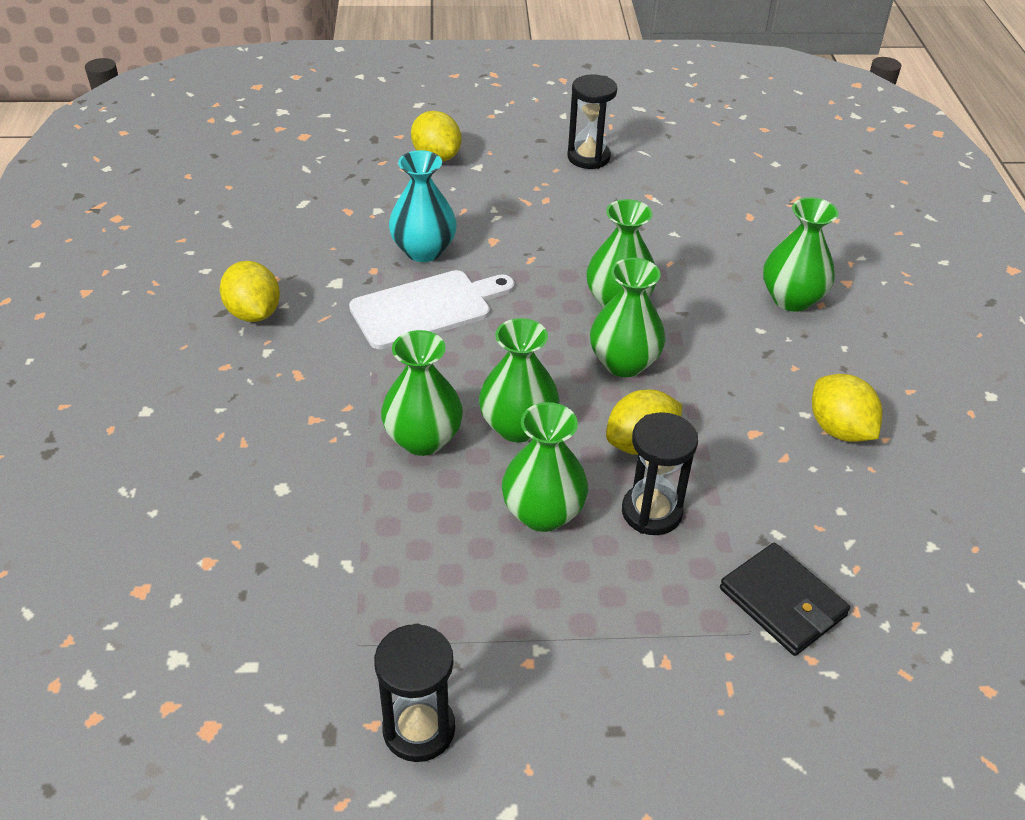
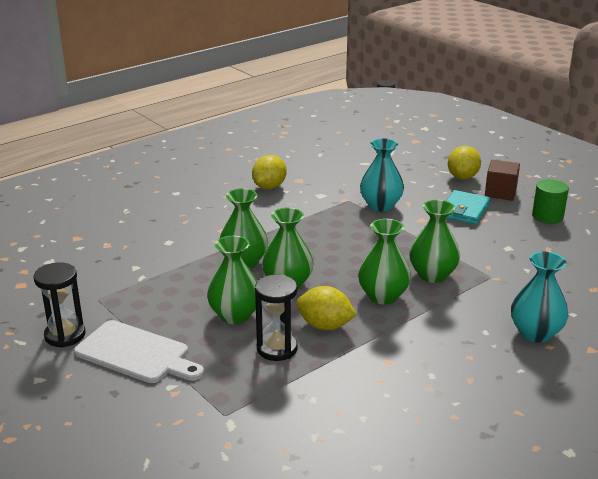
camera: 55 degrees right, 15 degrees down
(426, 308) = (338, 224): white cutting board -> white cutting board (136, 353)
(503, 154) = (500, 192): none -> brown cube
(510, 200) = (464, 210): none -> turquoise wallet
(588, 157) = (547, 216): black hourglass -> green cylinder
(782, 602) = (260, 419): black wallet -> none
(791, 299) = (535, 333): green vase -> turquoise vase
(839, 429) = (436, 393): yellow lemon -> none

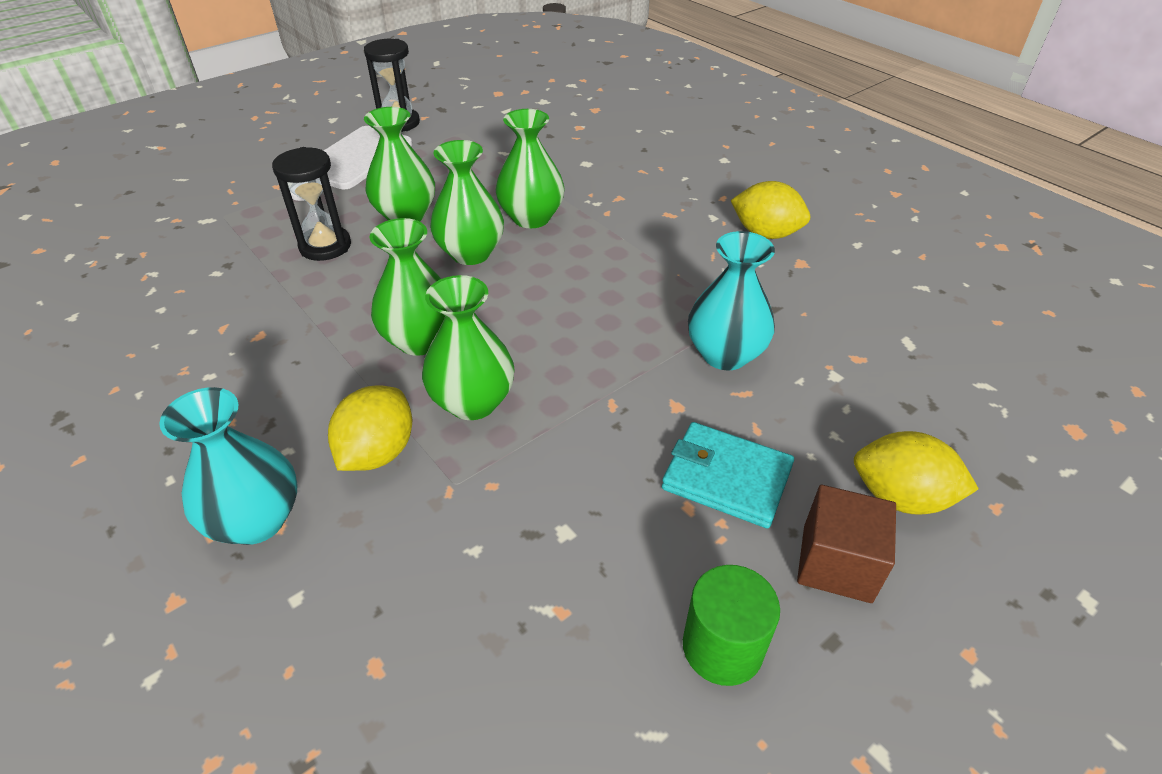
camera: 90 degrees right, 15 degrees up
(325, 326) = (360, 283): yellow lemon -> yellow lemon (378, 452)

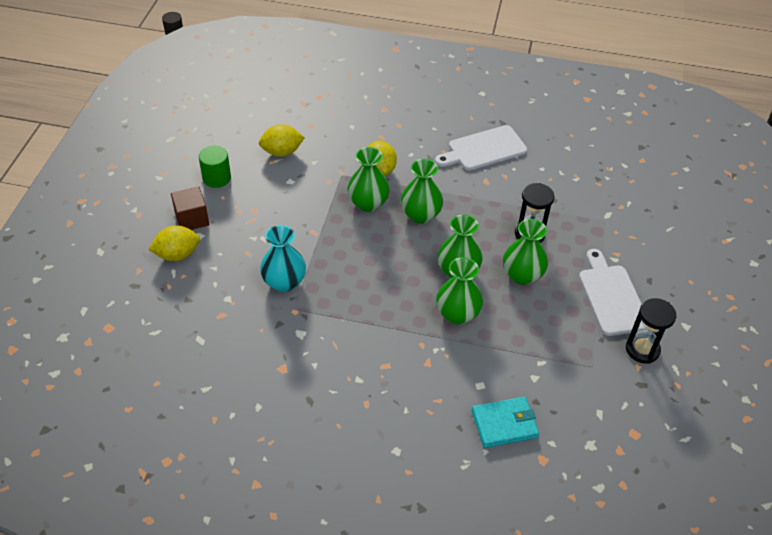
camera: 140 degrees right, 5 degrees up
(173, 385) = (484, 149): none -> white cutting board
(256, 520) = (390, 134): turquoise vase -> none
(726, 478) = (247, 227): turquoise wallet -> turquoise wallet (504, 424)
(765, 234) = (317, 382): yellow lemon -> yellow lemon (282, 152)

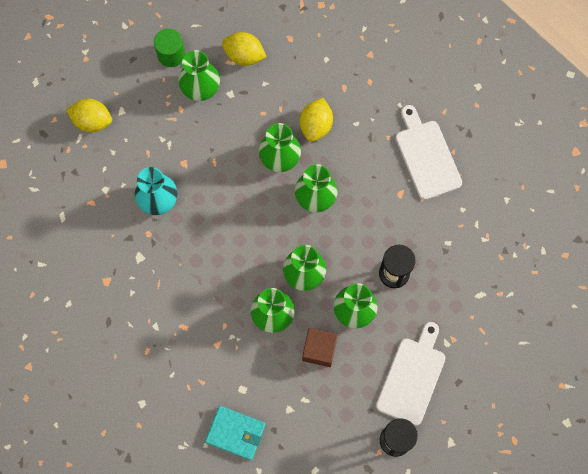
camera: 35 degrees right, 25 degrees up
(192, 219) = (125, 89): brown cube -> brown cube (319, 350)
(261, 188) = (200, 88): none -> green vase
(484, 149) = (426, 156): white cutting board -> white cutting board turned 60 degrees clockwise

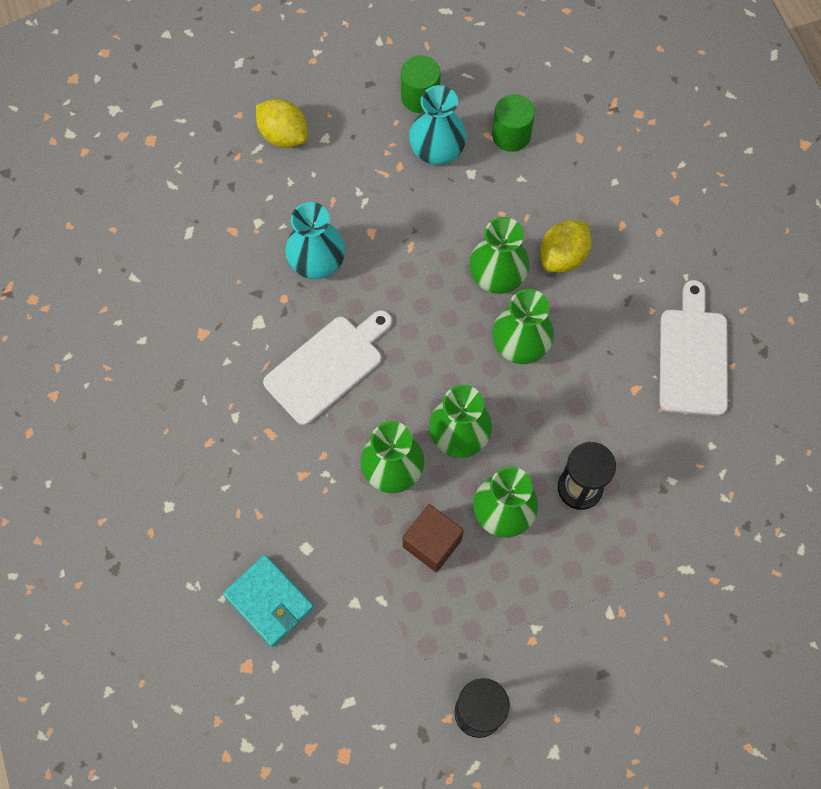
camera: 25 degrees right, 5 degrees down
(200, 88) = (437, 151): green vase -> turquoise vase
(244, 55) = (511, 135): yellow lemon -> green cylinder
(412, 377) = (541, 637): white cutting board -> white cutting board (327, 366)

